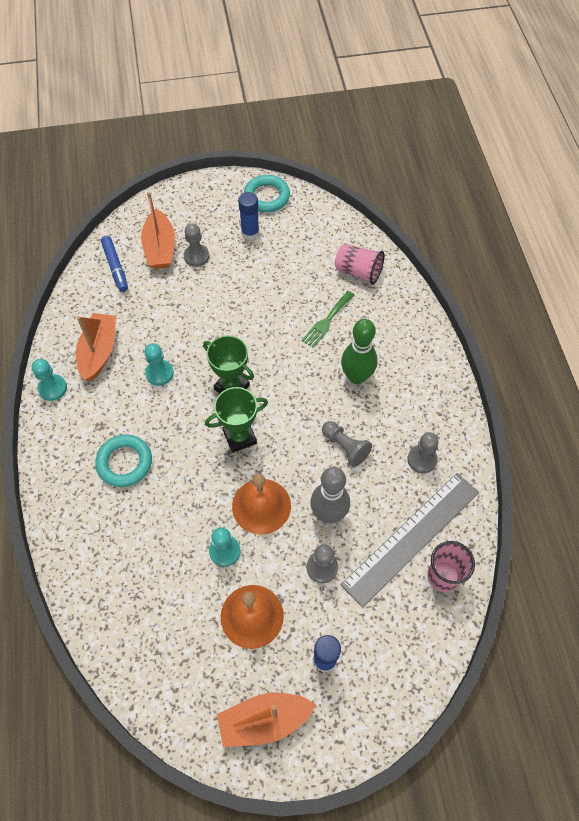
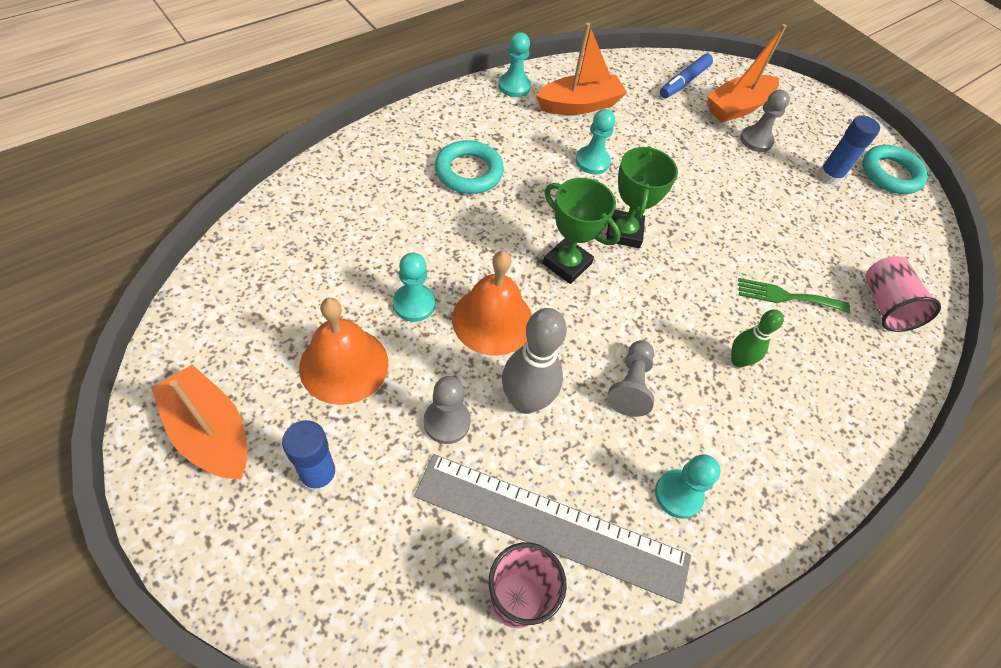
camera: 55 degrees right, 5 degrees down
(356, 376) = (738, 360): green bowling pin -> green bowling pin, size x0.60
(422, 459) = (678, 494): grey pawn -> turquoise pawn

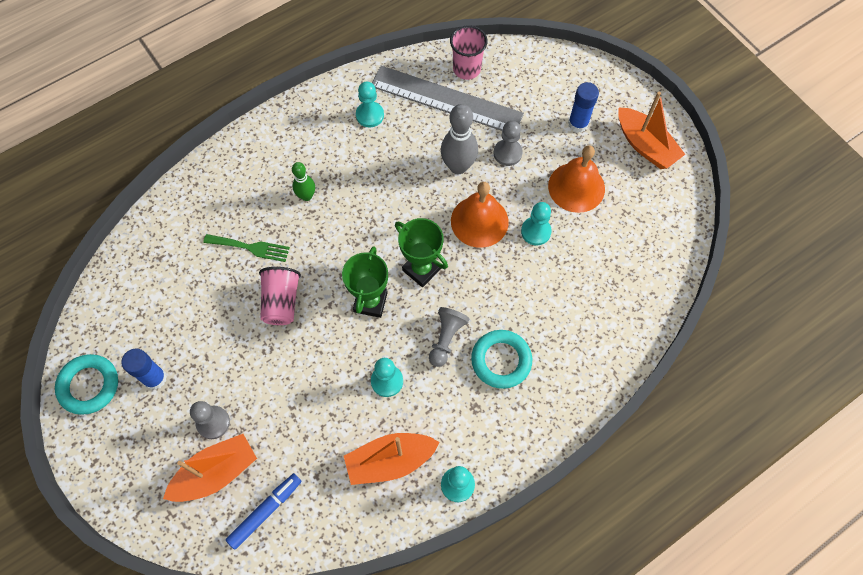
camera: 170 degrees left, 10 degrees up
(630, 385) = (387, 177): grey pawn -> grey pawn (446, 338)
(885, 305) = (172, 242): pink cup -> pink cup (281, 302)

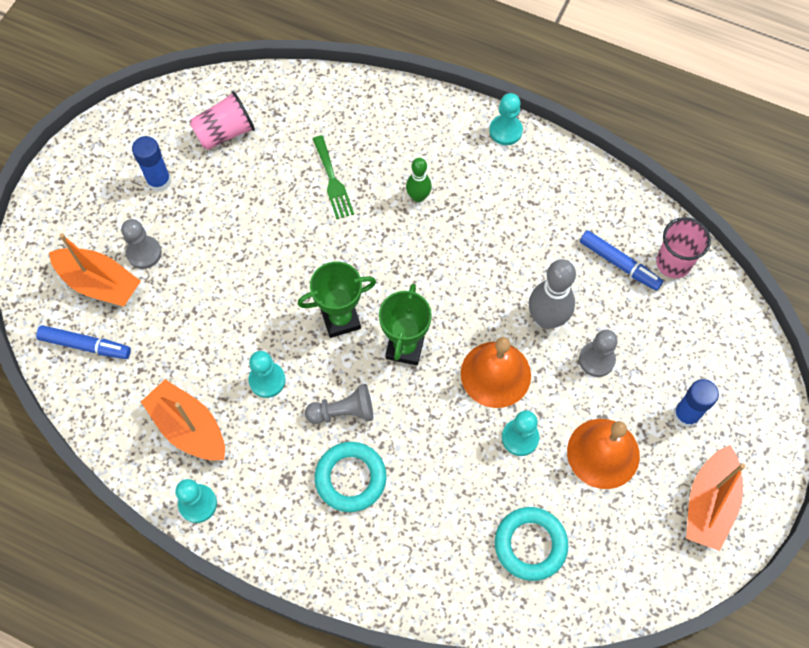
camera: 60 degrees right, 0 degrees up
(89, 385) = (124, 134): turquoise ring -> turquoise ring (530, 544)
(281, 302) = (293, 240): pink cup -> pink cup (225, 133)
(370, 115) = (549, 201): turquoise pawn -> turquoise pawn (505, 131)
(446, 100) = (619, 264): grey ruler -> blue marker

